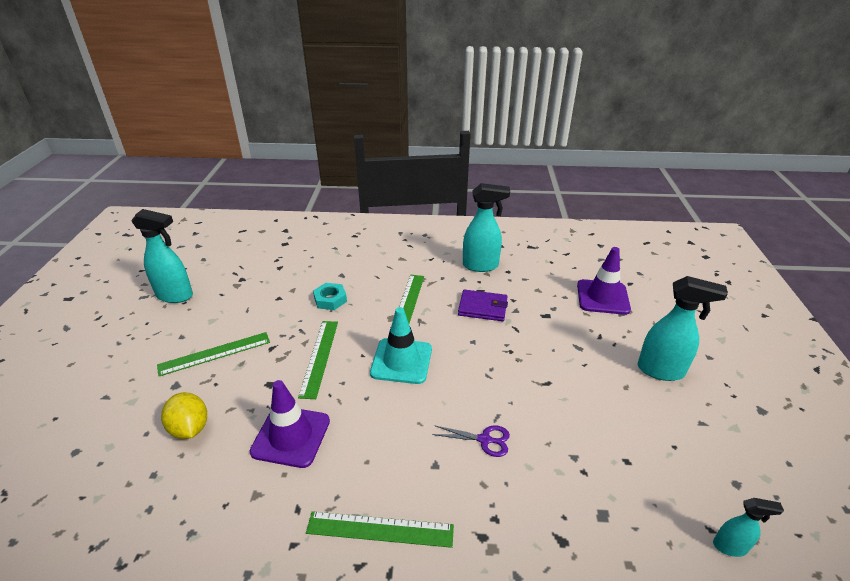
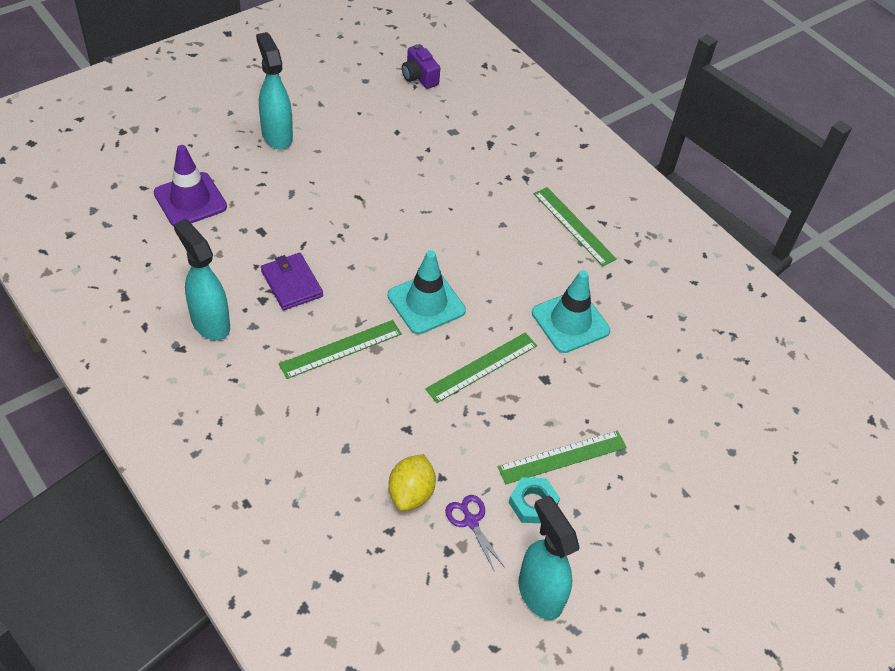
camera: 135 degrees left, 15 degrees up
(190, 428) = (635, 394): yellow lemon -> yellow lemon (411, 493)
(215, 353) = (562, 457): green ruler -> green ruler turned 45 degrees counterclockwise
(291, 436) = (570, 322): purple traffic cone -> turquoise traffic cone
(330, 299) = (398, 424): turquoise nut -> turquoise nut (533, 503)
(484, 440) = (454, 208): purple scissors -> purple scissors (471, 521)
(730, 547) = (419, 77): turquoise spray bottle -> purple camera

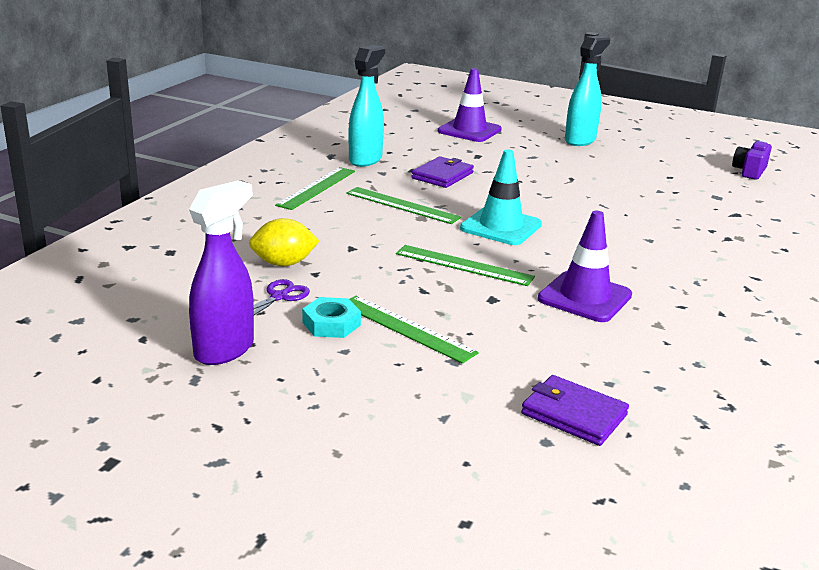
camera: 65 degrees right, 25 degrees down
(539, 593) = (225, 349): turquoise spray bottle -> purple spray bottle
(570, 322) = (584, 297): turquoise traffic cone -> purple traffic cone
(574, 226) = (713, 274): green ruler -> green ruler (317, 188)
(710, 420) = (573, 414): none -> purple wallet

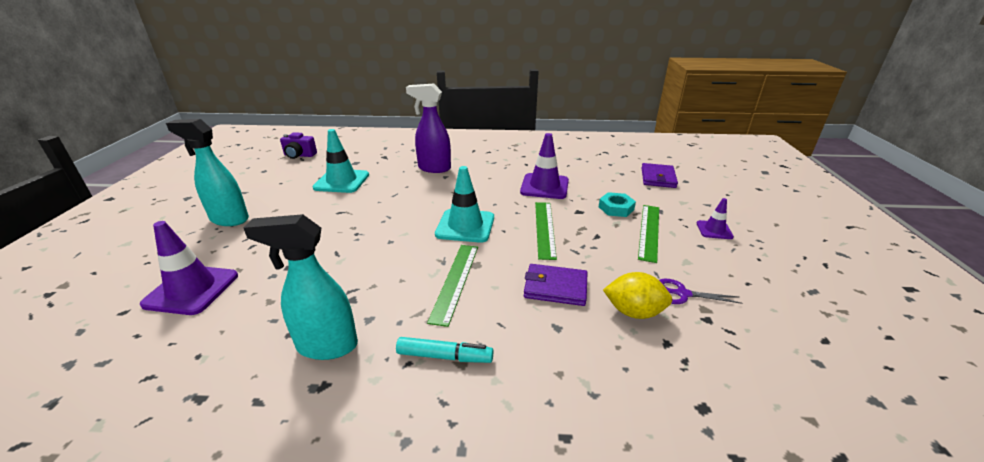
camera: 110 degrees left, 5 degrees up
(225, 349) = (771, 292): purple spray bottle -> purple spray bottle (434, 168)
(283, 264) = (633, 312): yellow lemon -> yellow lemon turned 45 degrees counterclockwise
(317, 188) = (445, 356): green ruler -> turquoise marker
(331, 324) = (682, 259): turquoise nut -> turquoise nut (616, 208)
(369, 380) = (714, 230): none -> purple traffic cone
(442, 175) = (361, 276): purple wallet -> purple wallet (555, 287)
(654, 185) = (342, 181): none -> turquoise traffic cone

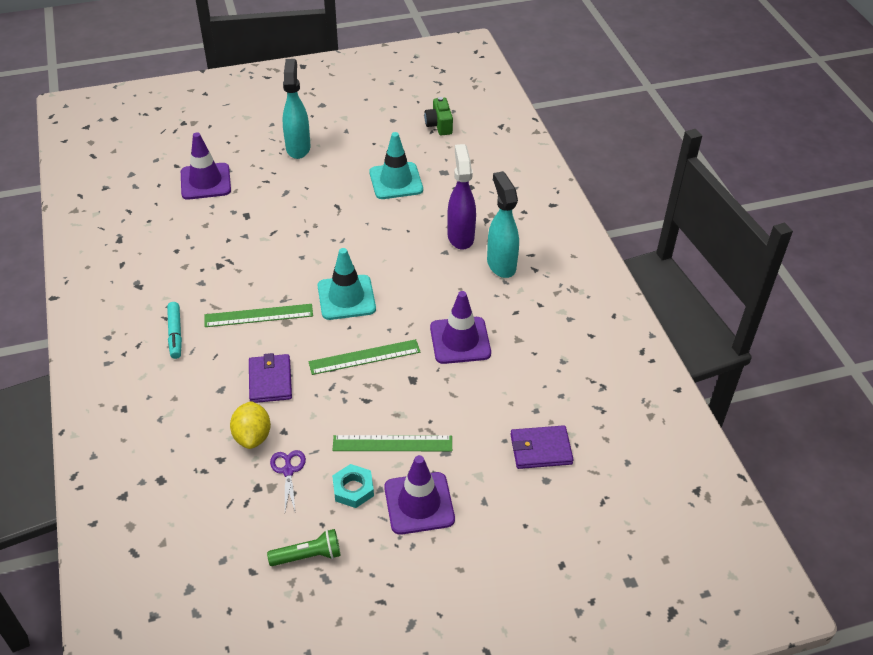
camera: 70 degrees right, 15 degrees up
(299, 155) = (439, 125): purple camera -> green camera
(326, 346) = (170, 273): turquoise spray bottle -> turquoise spray bottle (501, 264)
(616, 208) = (434, 411): turquoise nut -> turquoise nut (353, 489)
(714, 230) = (419, 503): purple traffic cone -> purple traffic cone, size x1.83
(790, 297) = (308, 556): none -> green flashlight

